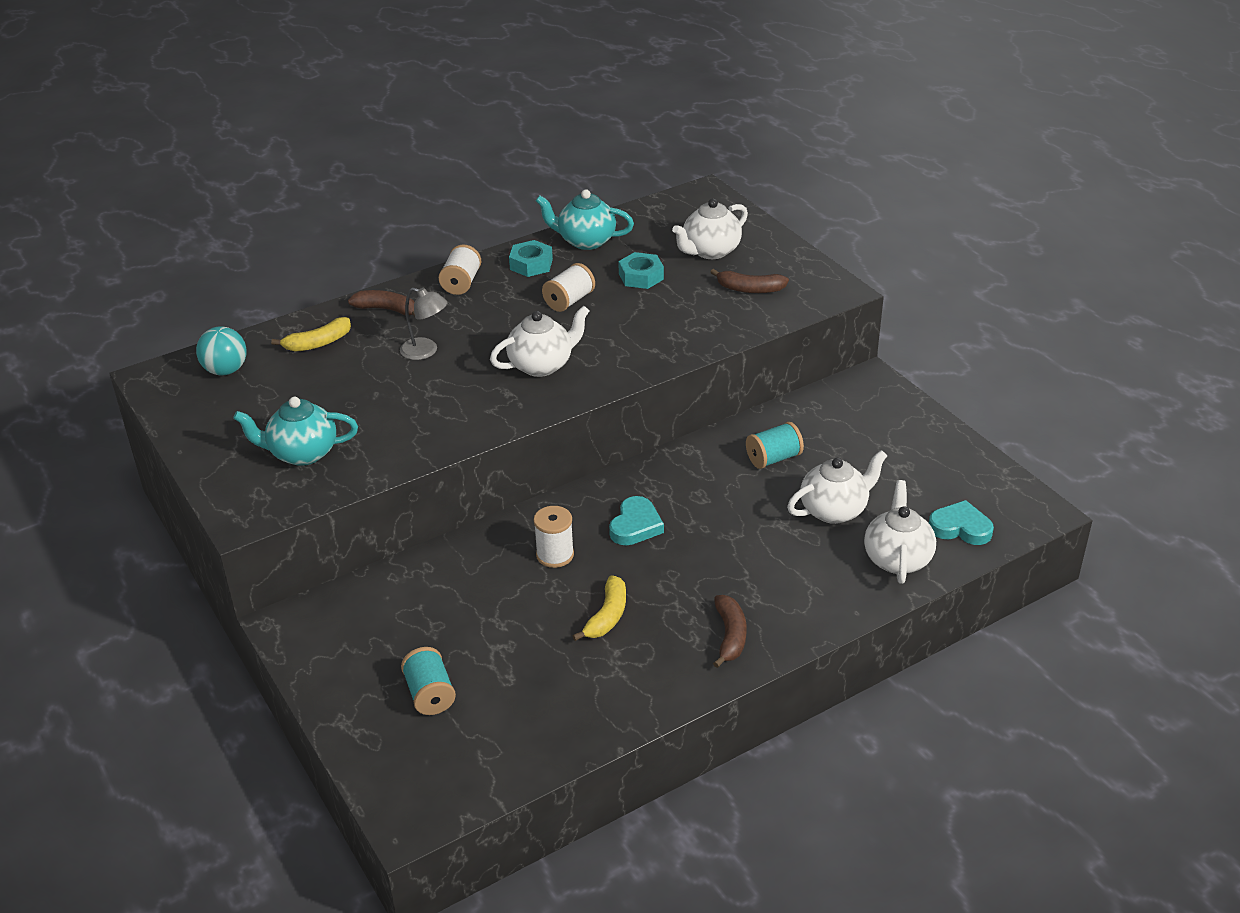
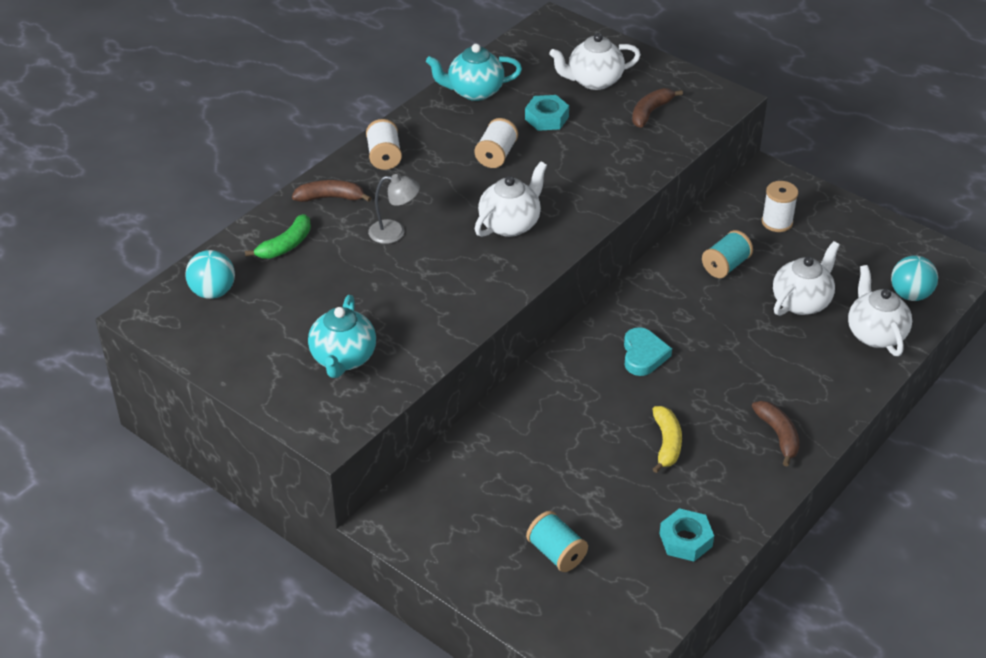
camera: 20 degrees left, 5 degrees up
(302, 453) = (343, 358): turquoise teapot -> turquoise teapot turned 60 degrees counterclockwise
(318, 343) = (286, 245): yellow banana -> green banana
(531, 264) = (438, 125): turquoise nut -> turquoise nut (685, 540)
(555, 555) = (589, 399): white spool -> white spool (777, 222)
(710, 251) = (594, 81): white teapot -> white teapot turned 45 degrees clockwise
(750, 289) = (650, 112): brown banana -> brown banana turned 135 degrees clockwise
(960, 528) = (910, 294): turquoise heart -> turquoise ball

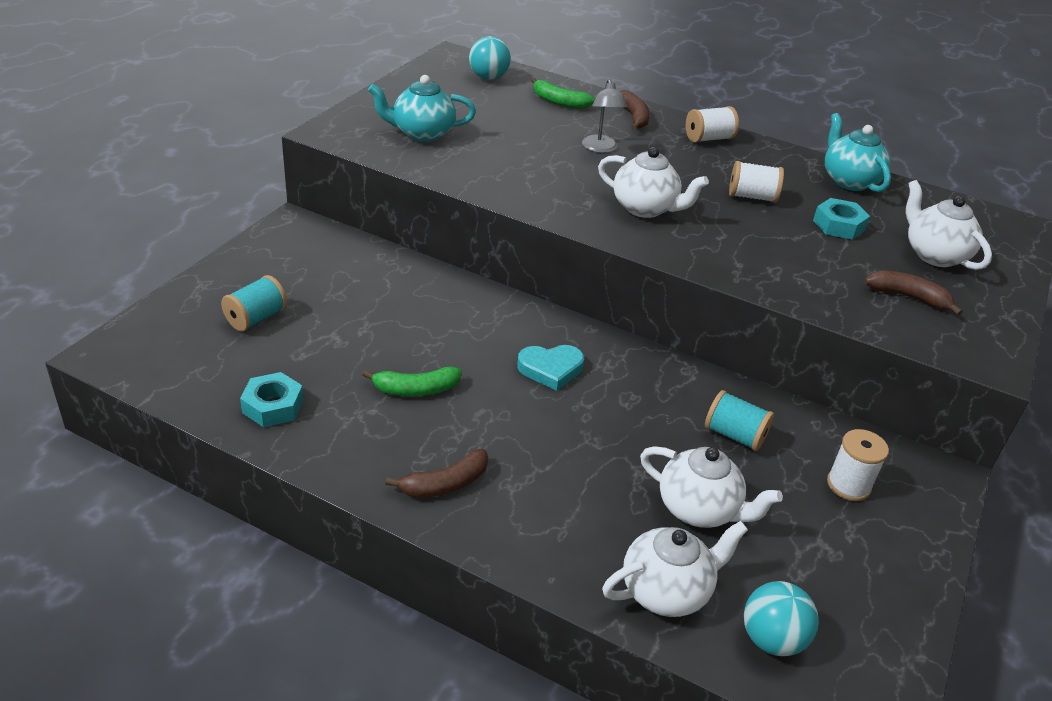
camera: 75 degrees right, 5 degrees down
(667, 443) = (416, 389): yellow banana -> green banana

